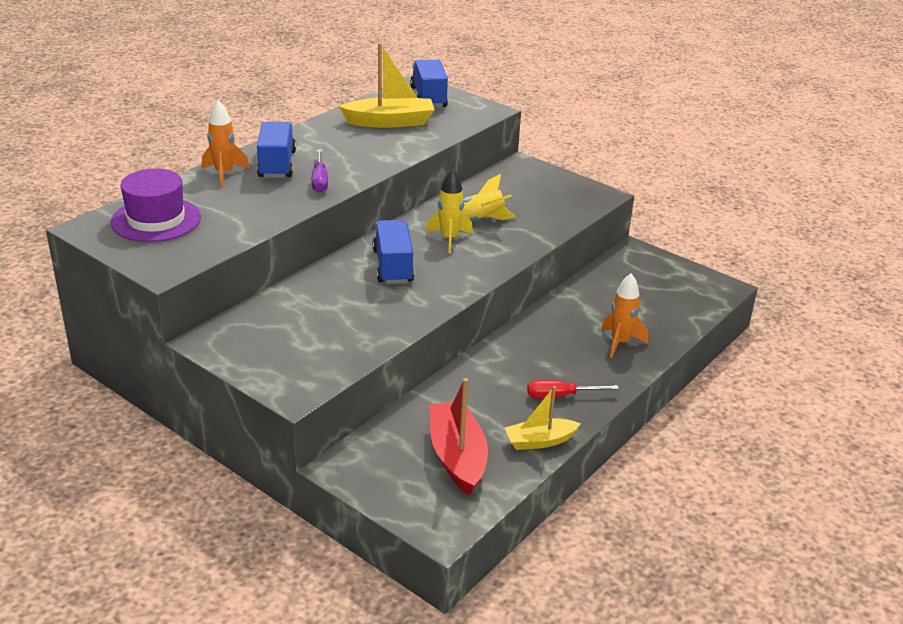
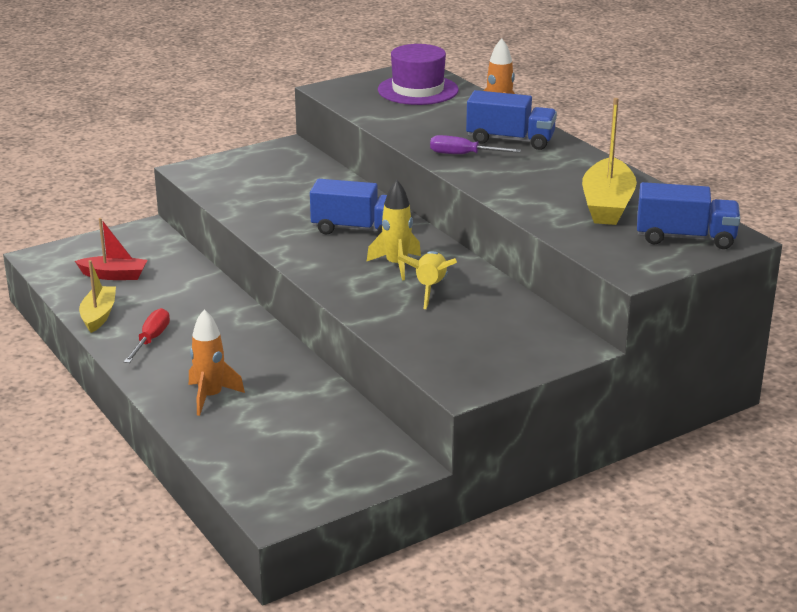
camera: 110 degrees right, 5 degrees down
(457, 457) = (114, 275): red boat -> red boat, size x0.64

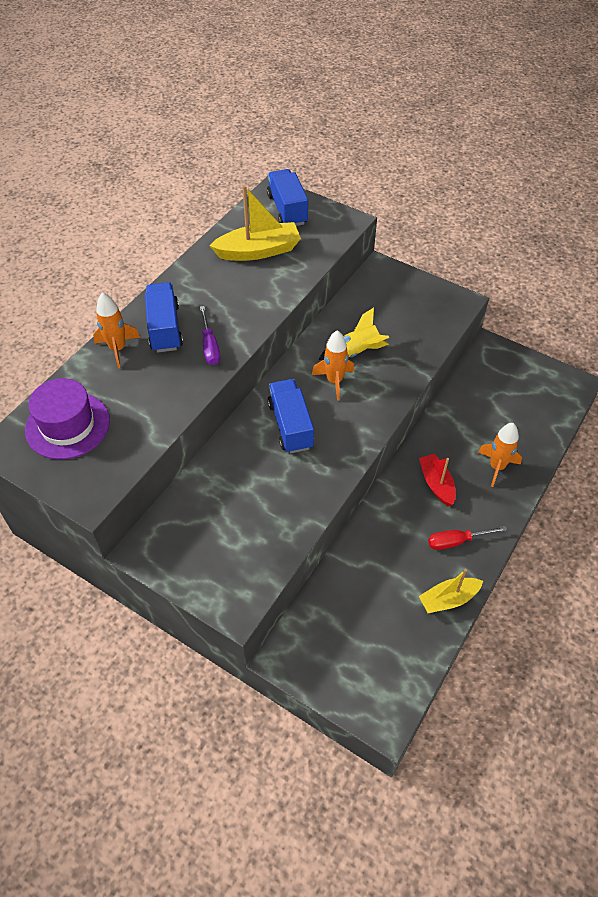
camera: 115 degrees left, 25 degrees up
(114, 275) = (381, 629): red boat -> red boat (436, 484)
(396, 265) = (334, 381): yellow rocket -> orange rocket

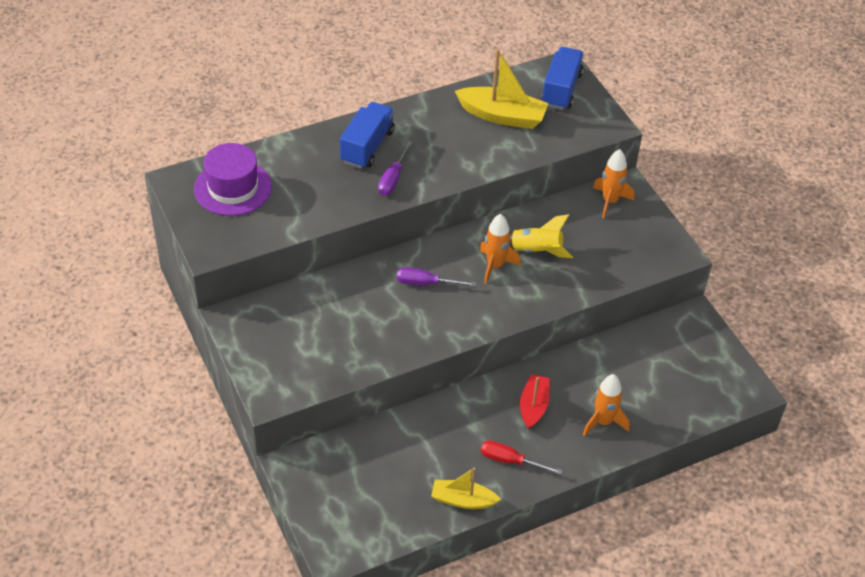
camera: 30 degrees right, 5 degrees down
(118, 349) = (316, 146): orange rocket -> orange rocket (610, 201)
(290, 425) = (425, 283): blue truck -> purple screwdriver

